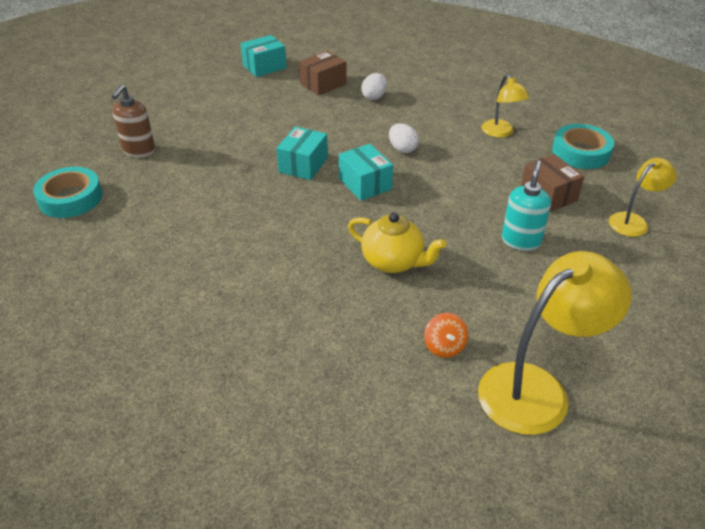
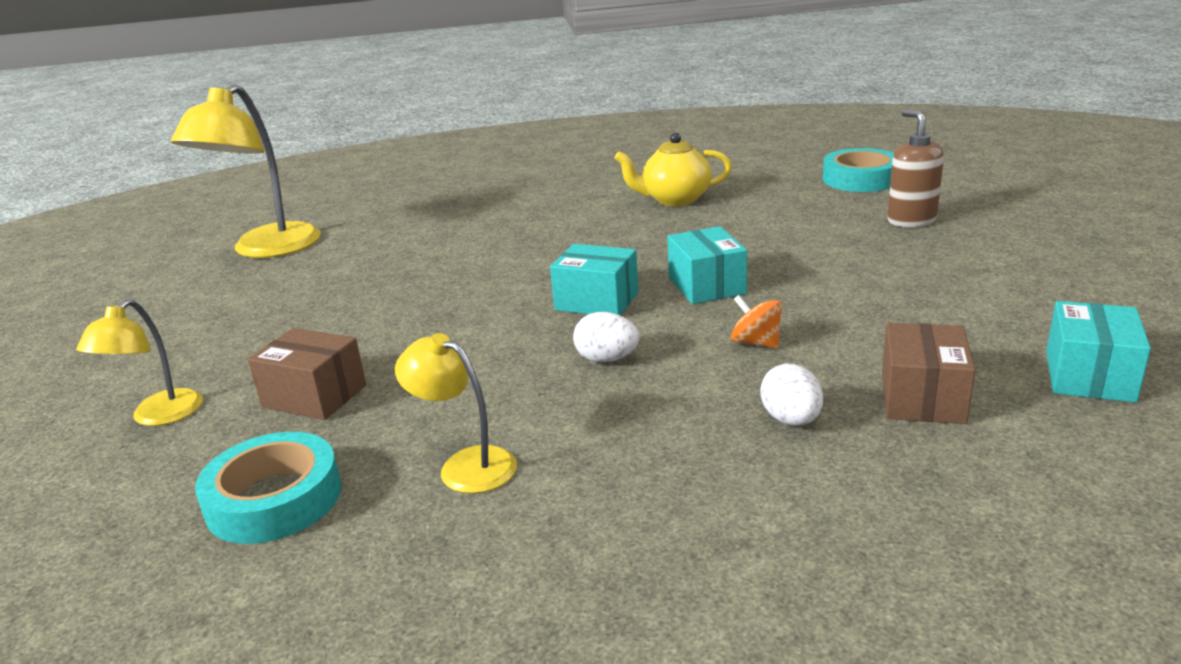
camera: 145 degrees right, 15 degrees down
(393, 262) = (472, 261): yellow teapot -> yellow teapot (675, 199)
(444, 346) = (367, 239): orange spinning top -> orange spinning top (756, 343)
(521, 241) = (332, 330): turquoise soap dispenser -> none

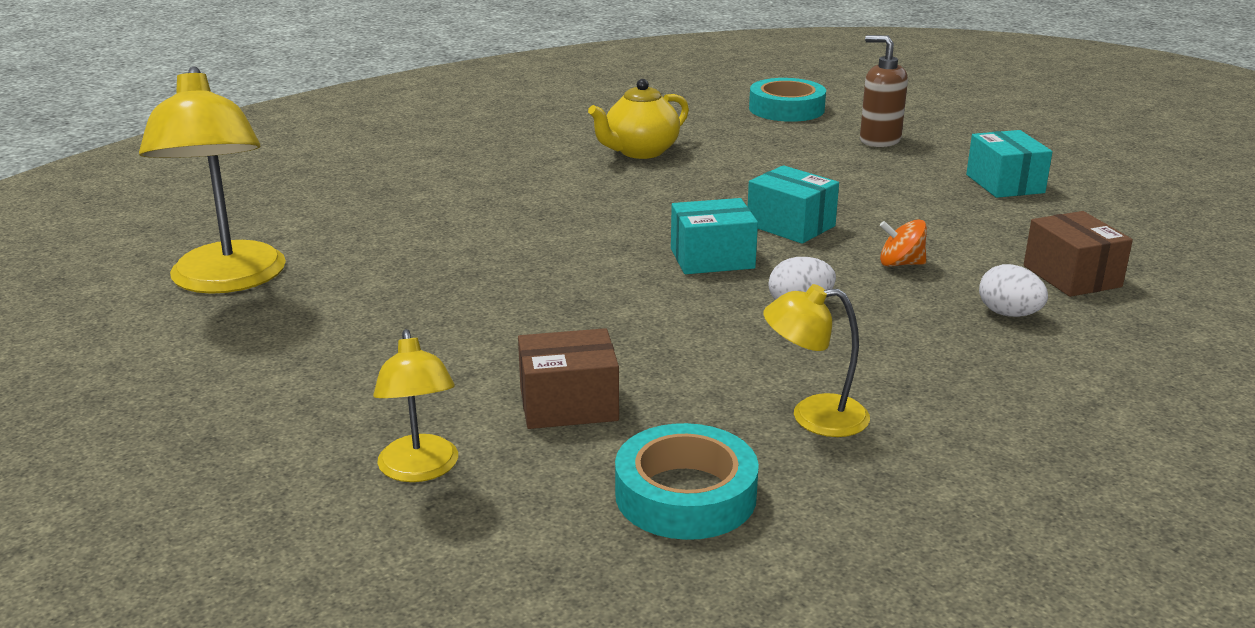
camera: 35 degrees left, 0 degrees up
(1089, 376) = (1151, 236): turquoise box -> turquoise box (1005, 184)

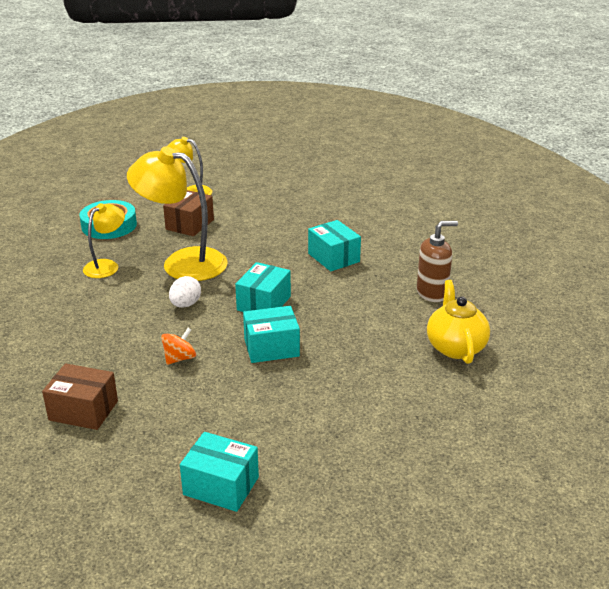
camera: 125 degrees right, 5 degrees up
(227, 281) = (386, 189): yellow lamp -> yellow lamp (182, 262)
(529, 253) = (333, 257): none -> turquoise box
(786, 109) = (503, 471): turquoise tape -> none
(879, 140) = (374, 478): brown soap dispenser -> brown soap dispenser (432, 293)
(1008, 314) = (89, 359): white egg -> none

